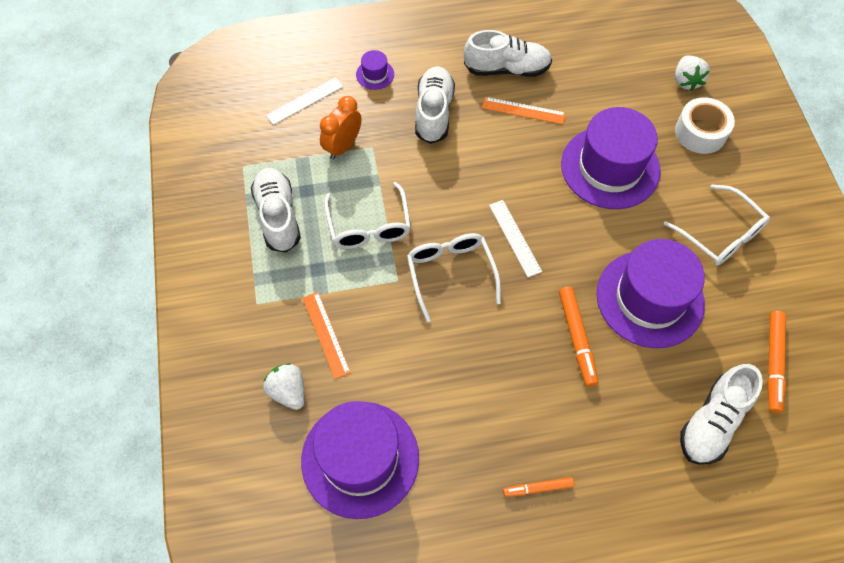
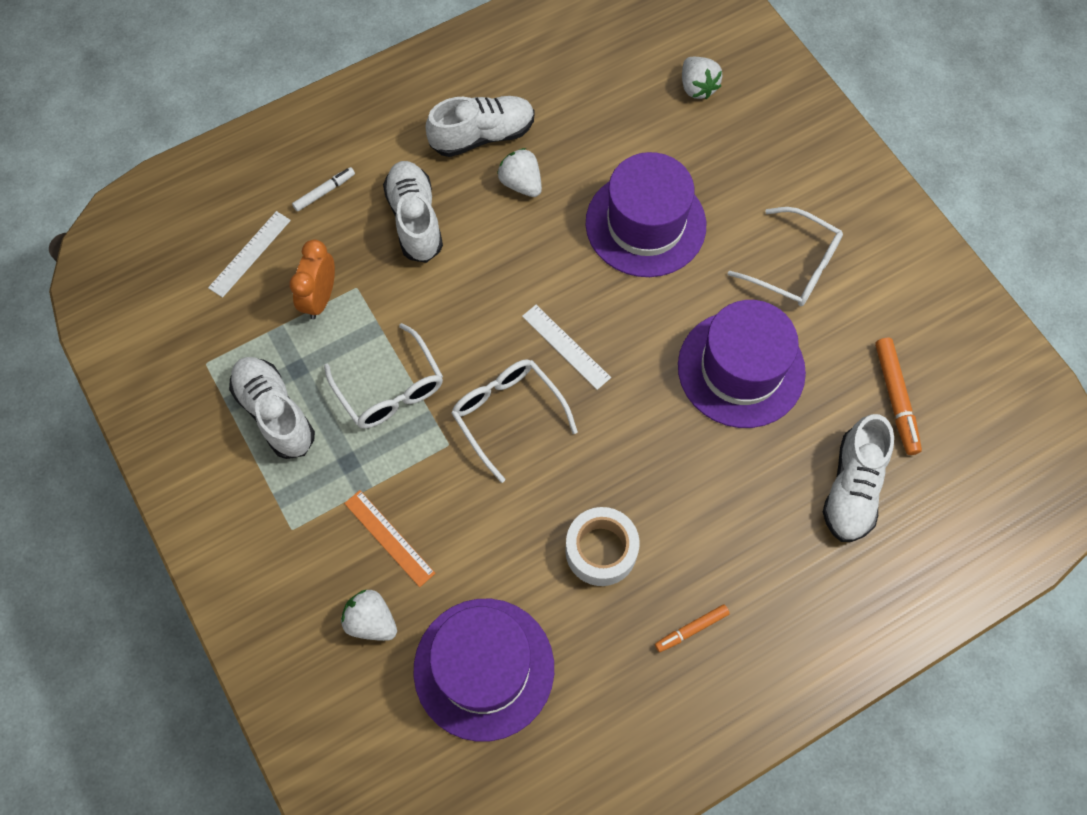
camera: 20 degrees left, 5 degrees up
(375, 74) = (324, 192): purple hat -> white marker
(523, 110) = (521, 183): orange ruler -> white strawberry
(577, 338) = (676, 443): orange marker -> none
(700, 132) = (733, 148): white tape -> white tape (601, 550)

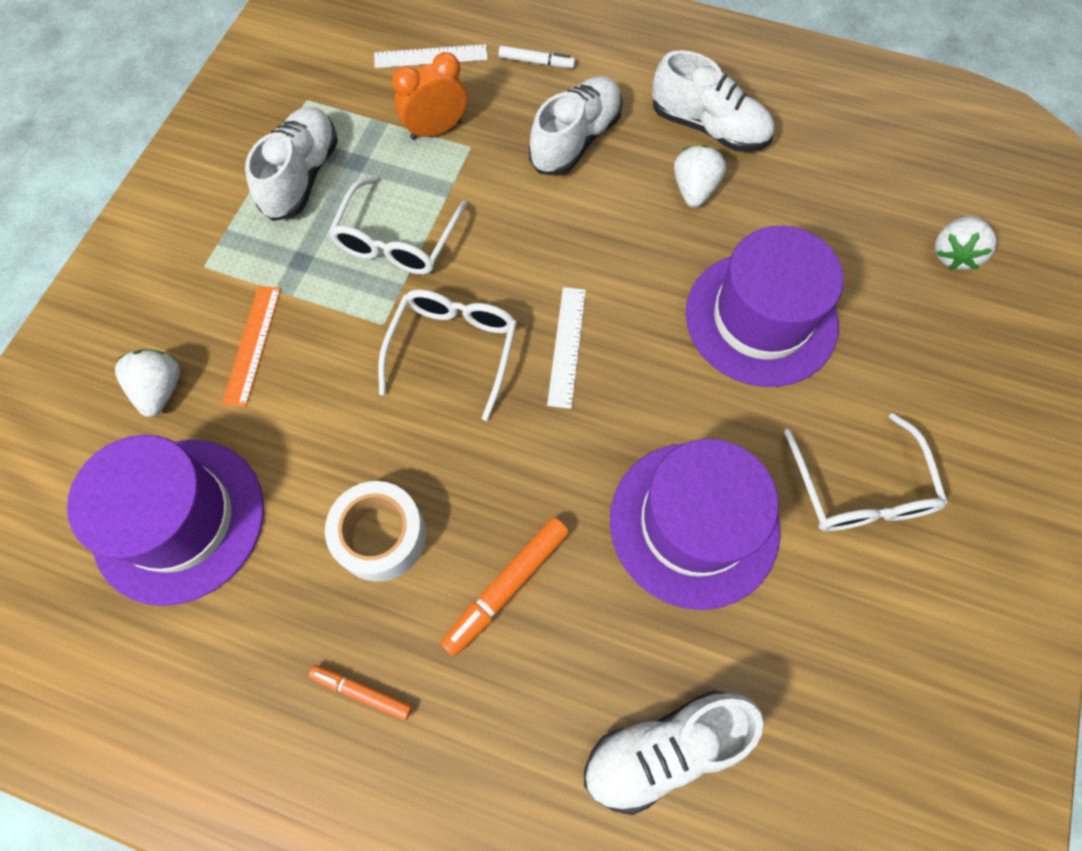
camera: 50 degrees right, 0 degrees up
(895, 398) = (815, 718): orange marker -> orange marker (507, 587)

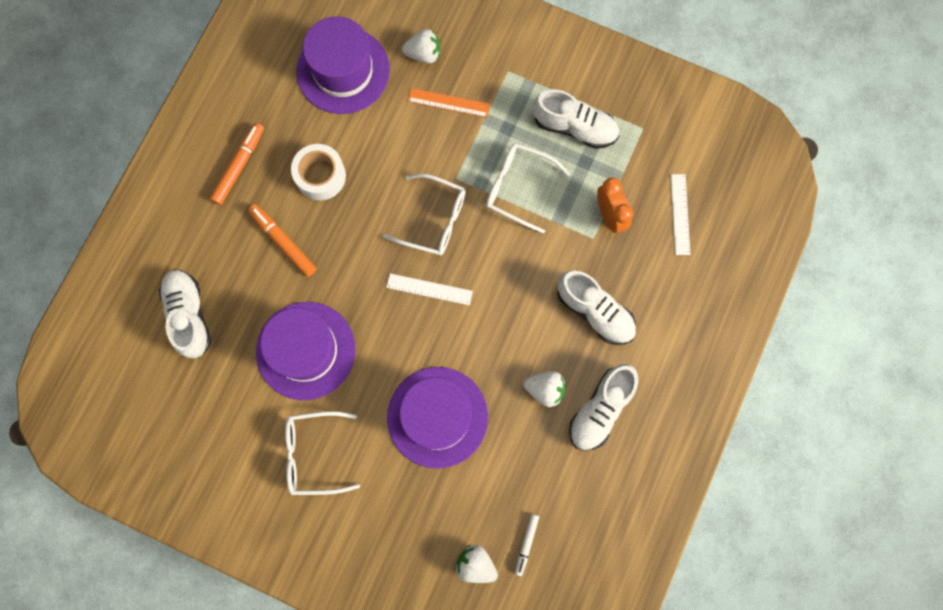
camera: 95 degrees right, 10 degrees up
(362, 692) = (239, 166): orange marker -> orange marker, size x1.61
(536, 62) = (671, 290): white marker -> white marker (526, 544)

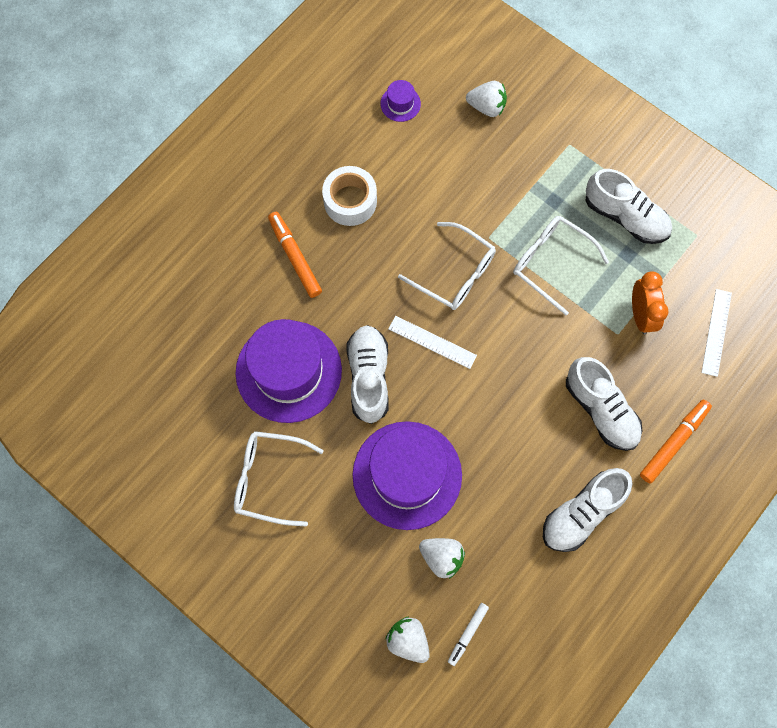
camera: 15 degrees right, 5 degrees down
(189, 316) = (180, 306): white shoe -> white shoe (368, 377)
(239, 166) = (270, 171): orange marker -> orange marker (673, 442)
(343, 70) = (400, 104): purple hat -> purple hat, size x0.41
(449, 103) = (500, 161): orange ruler -> none
(545, 389) = (528, 476): white strawberry -> white strawberry (441, 557)

